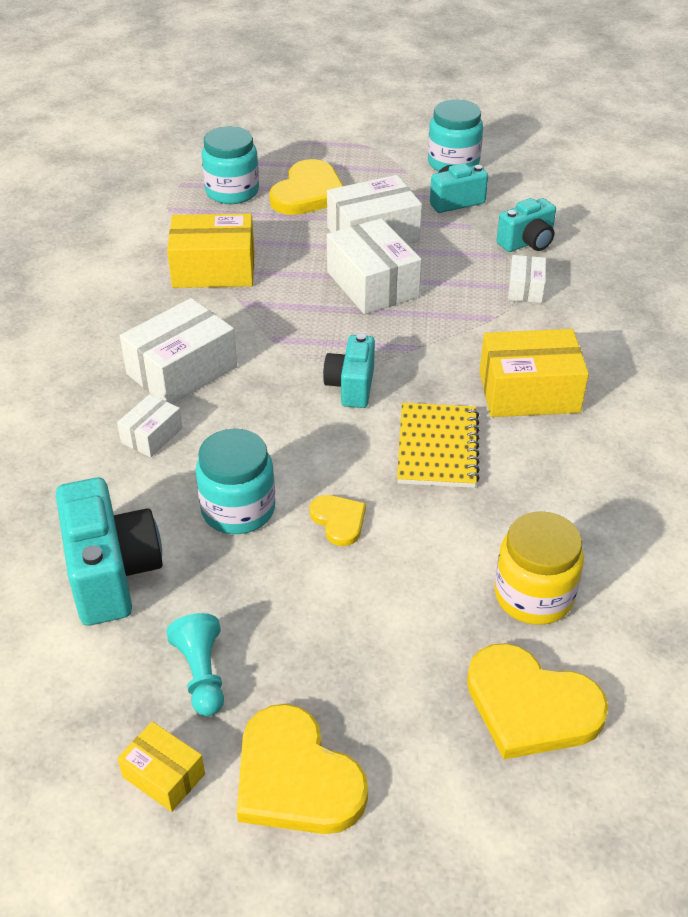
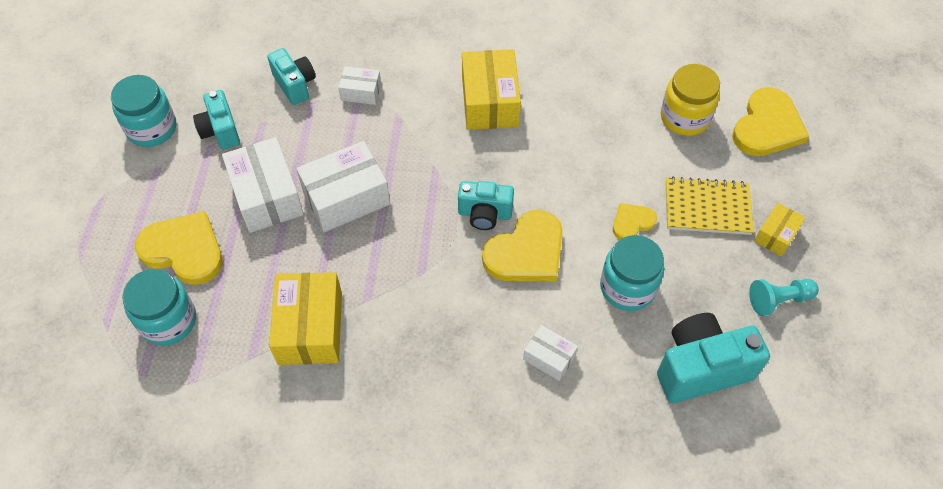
camera: 90 degrees left, 15 degrees up
(163, 775) = (857, 315): yellow box -> yellow box (776, 235)
(182, 370) = (464, 342): white box -> none
(296, 777) = (841, 244): yellow heart -> yellow heart (526, 252)
(437, 448) = (553, 160): yellow notebook -> yellow notebook (707, 208)

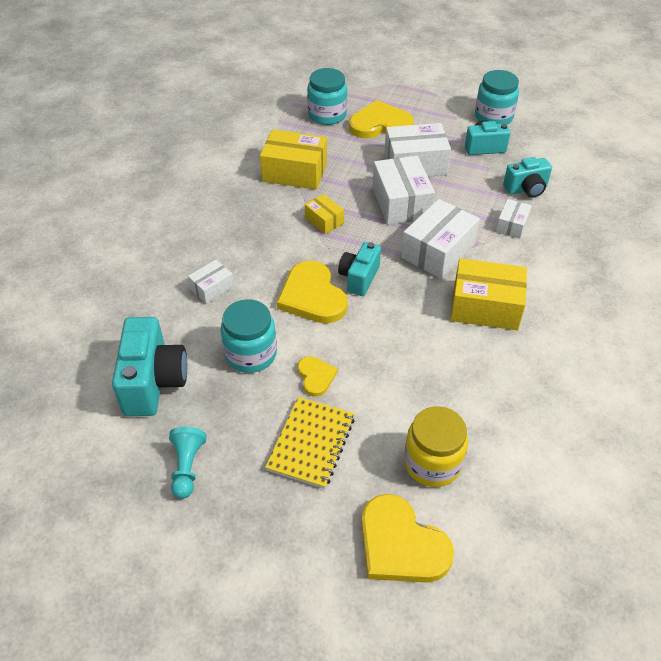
camera: 105 degrees right, 10 degrees down
(184, 250) = (380, 124): yellow heart -> yellow heart turned 135 degrees counterclockwise
(420, 150) = (438, 251): none -> white box
(776, 235) = (258, 494): yellow box -> yellow box (324, 221)

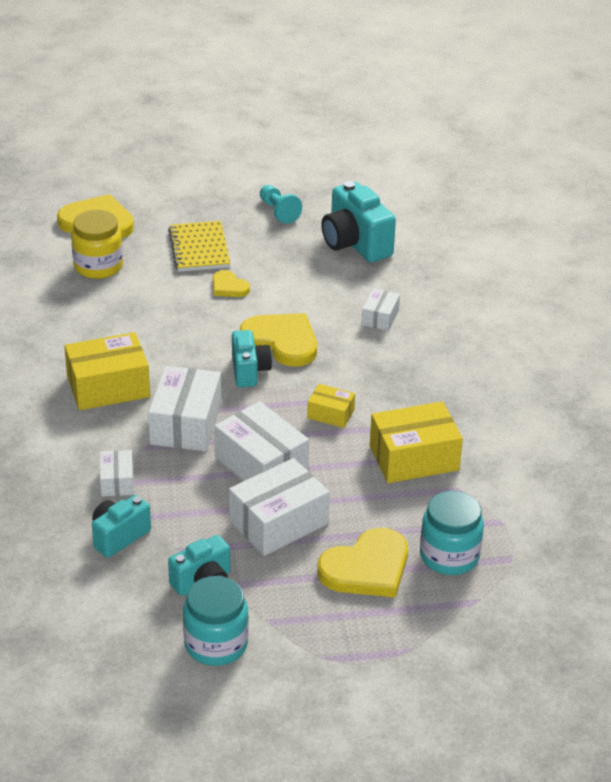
camera: 150 degrees right, 10 degrees down
(251, 354) = (296, 284): turquoise jar -> none

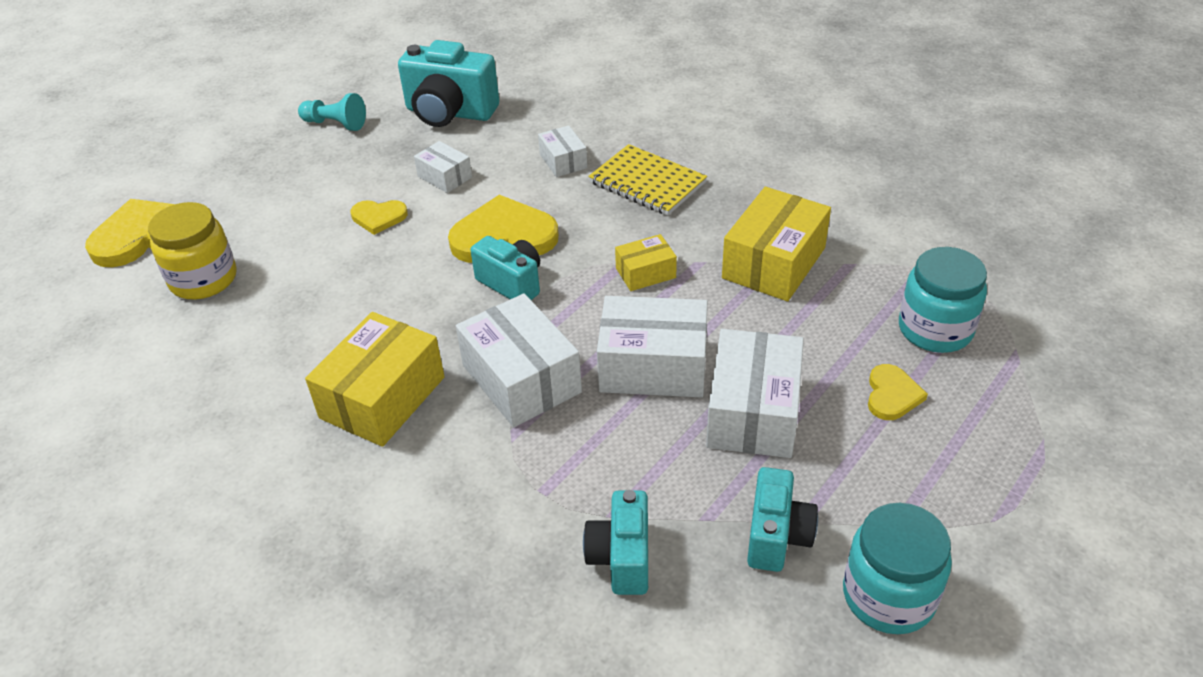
camera: 40 degrees left, 5 degrees up
(117, 481) = (533, 495): white box -> white box (445, 177)
(199, 249) = (298, 200): yellow notebook -> yellow notebook (647, 183)
(367, 568) = (892, 395): yellow heart -> yellow heart, size x0.53

